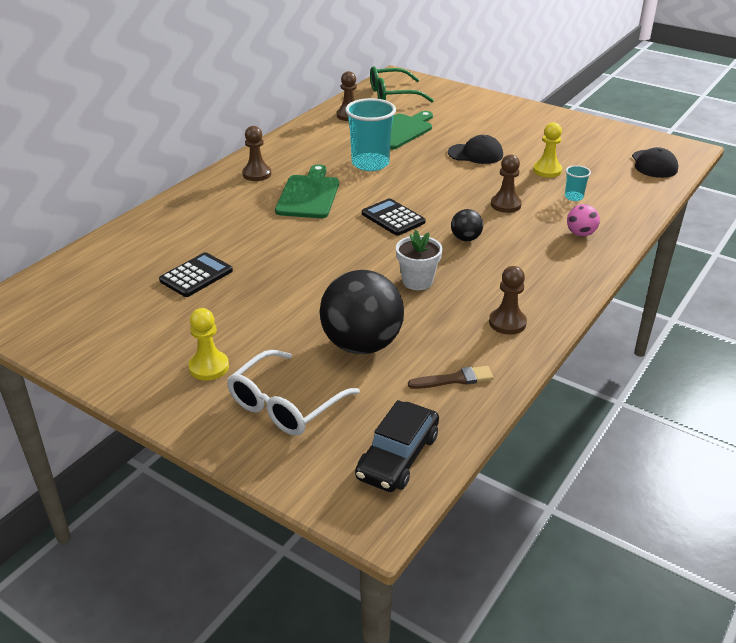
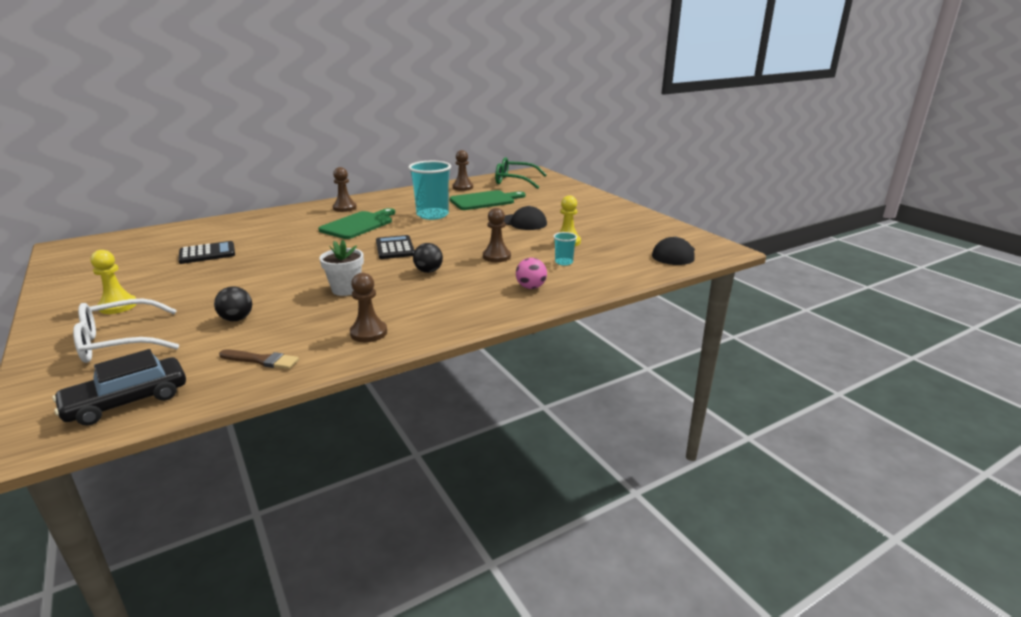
camera: 25 degrees right, 10 degrees down
(362, 345) = (237, 319): black ball -> black ball, size x0.46

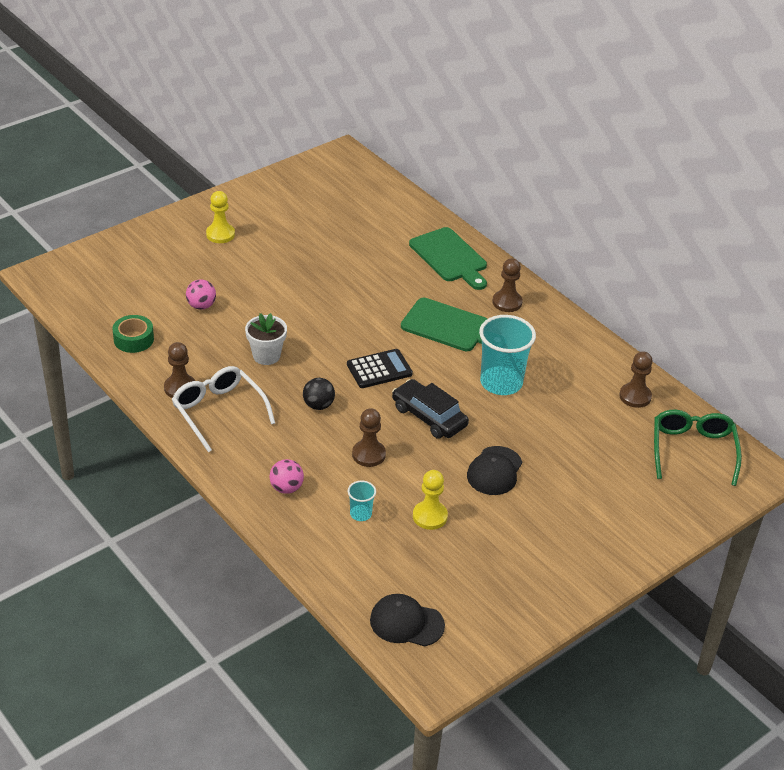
camera: 80 degrees right, 15 degrees up
(119, 342) = (160, 259): white glasses -> white glasses (218, 412)
(127, 401) = (80, 294): black car -> black car (429, 416)
(207, 253) = (340, 243): black calculator -> none
(237, 319) = (201, 306): black ball -> pink ball
(261, 360) = (133, 339): brown brush -> green tape
(485, 200) = (578, 425): green cutting board -> green cutting board (450, 257)

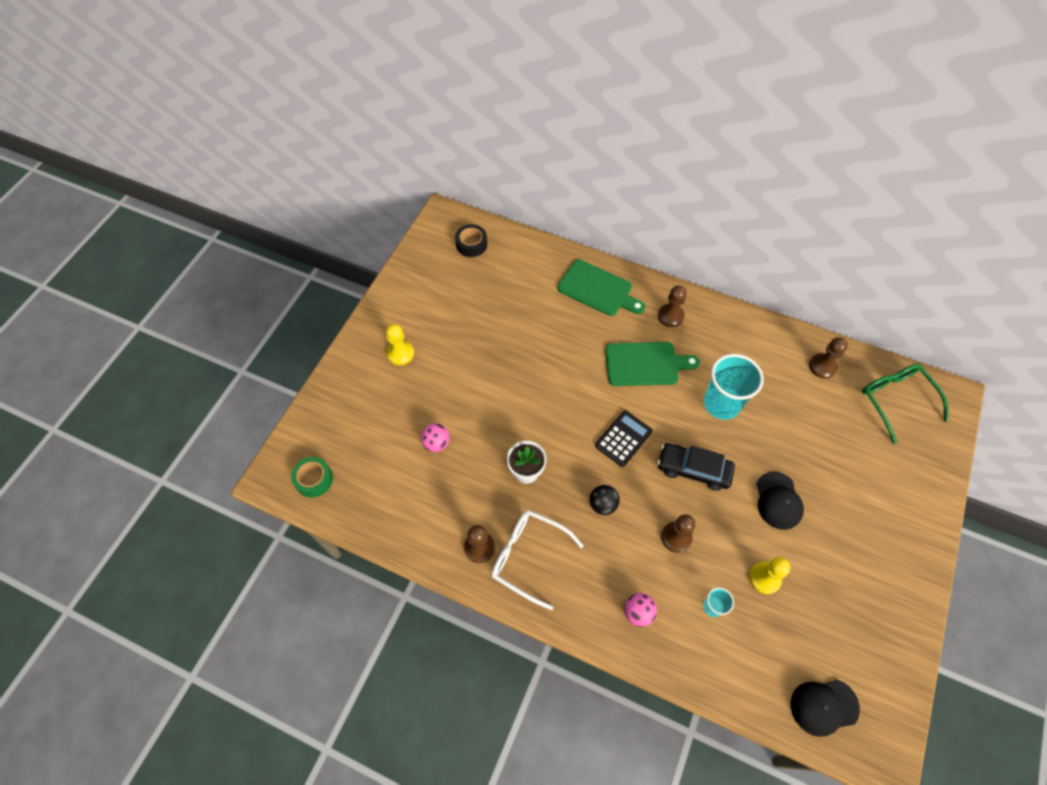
camera: 25 degrees left, 20 degrees up
(133, 339) = (404, 512): green tape -> green tape (314, 479)
(353, 182) = (471, 244): none -> black tape

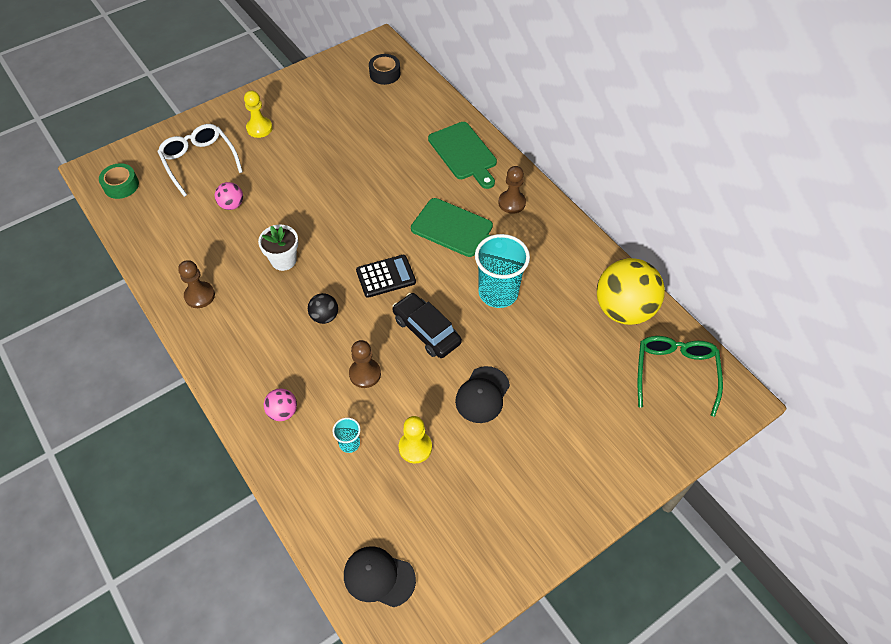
camera: 30 degrees right, 5 degrees down
(528, 557) = (231, 323): white glasses -> white glasses (199, 161)
(822, 366) = (623, 309): brown pawn -> yellow ball

